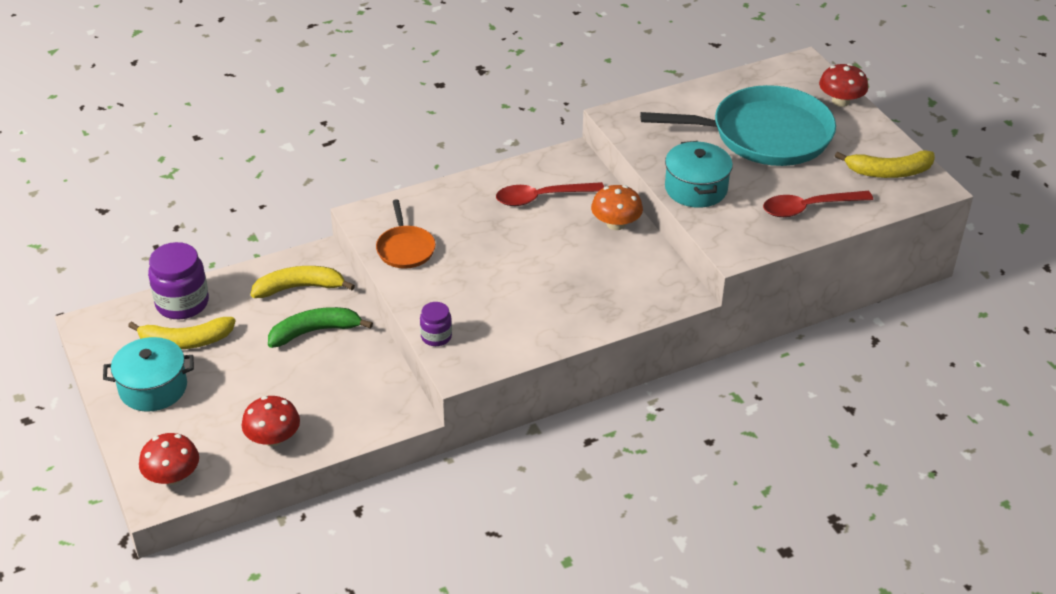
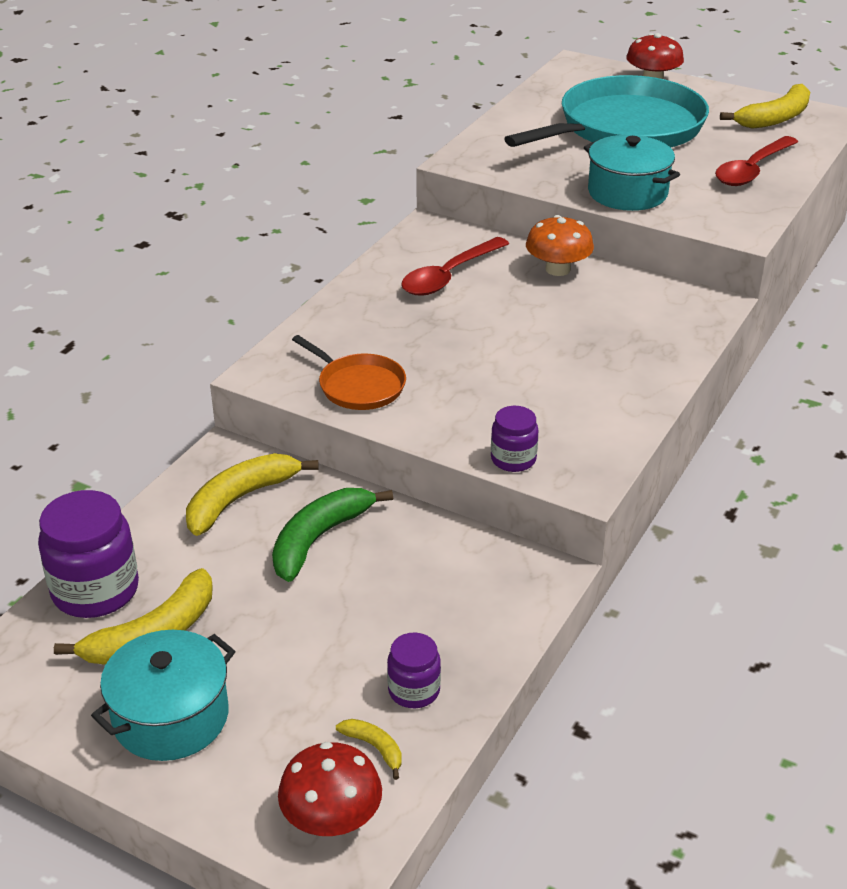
camera: 35 degrees left, 5 degrees down
(225, 455) = (374, 748): none -> yellow banana
(273, 438) = (414, 690): red mushroom -> purple jar

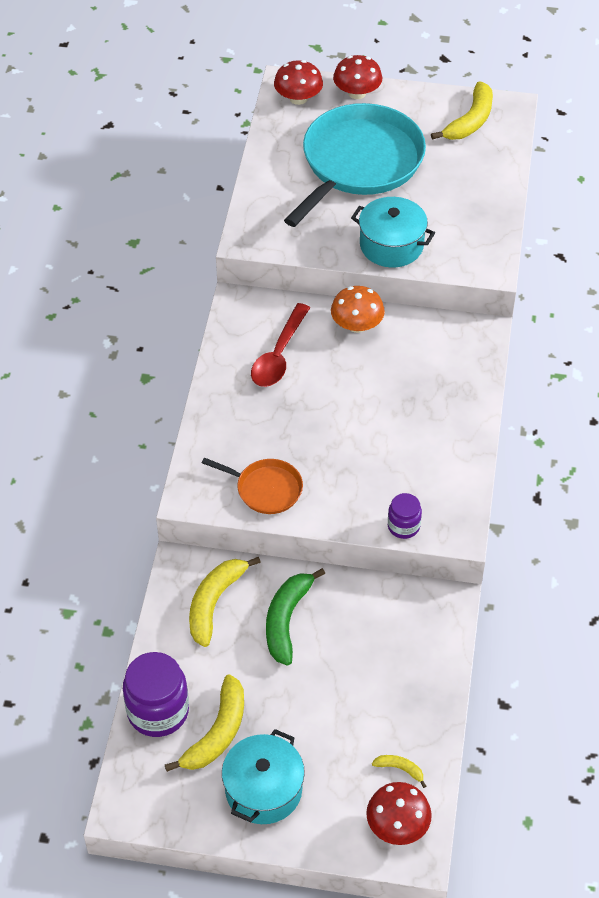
camera: 20 degrees left, 15 degrees up
(414, 690) = (405, 720): purple jar -> none
(583, 74) = (298, 98): none -> red mushroom
(752, 170) = (474, 192): red spoon -> none

